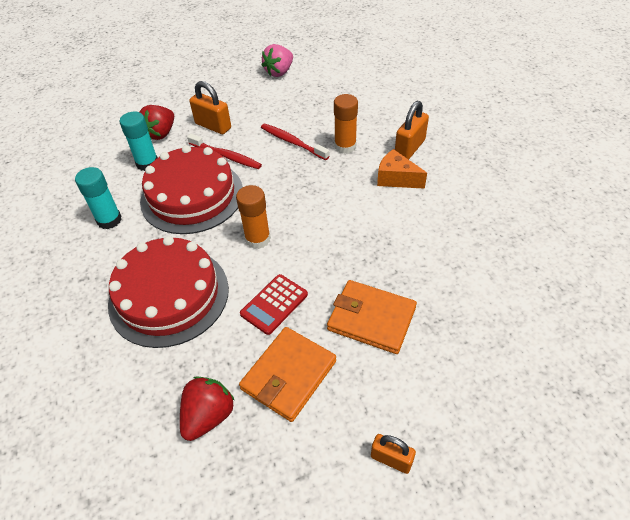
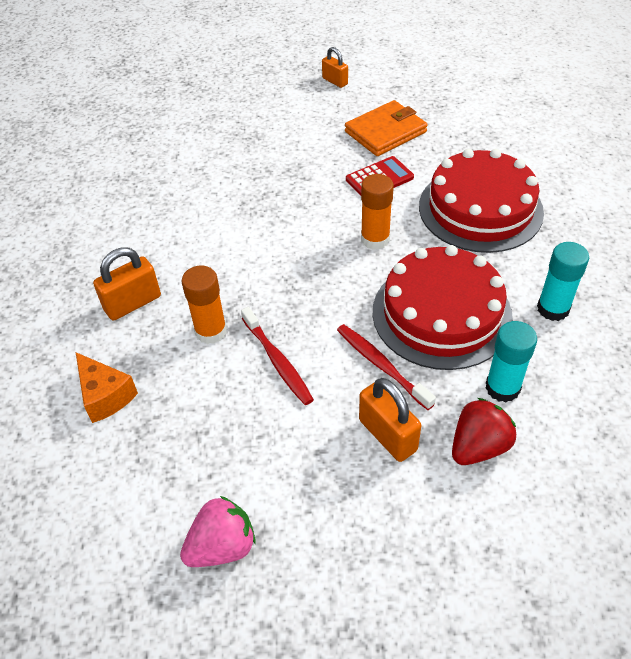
camera: 160 degrees left, 0 degrees up
(208, 416) = (455, 123): red strawberry -> none
(371, 319) = (300, 150): orange wallet -> none
(396, 179) = (182, 266): orange cheese -> orange cheese (105, 396)

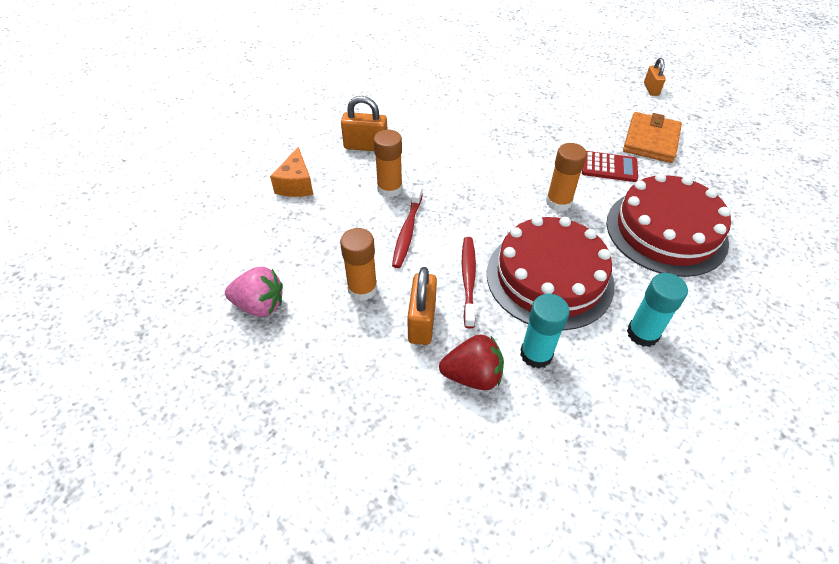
camera: 40 degrees right, 0 degrees up
(301, 448) = (362, 289): none -> orange glue stick
(385, 132) = (651, 140): orange wallet -> orange wallet turned 75 degrees counterclockwise

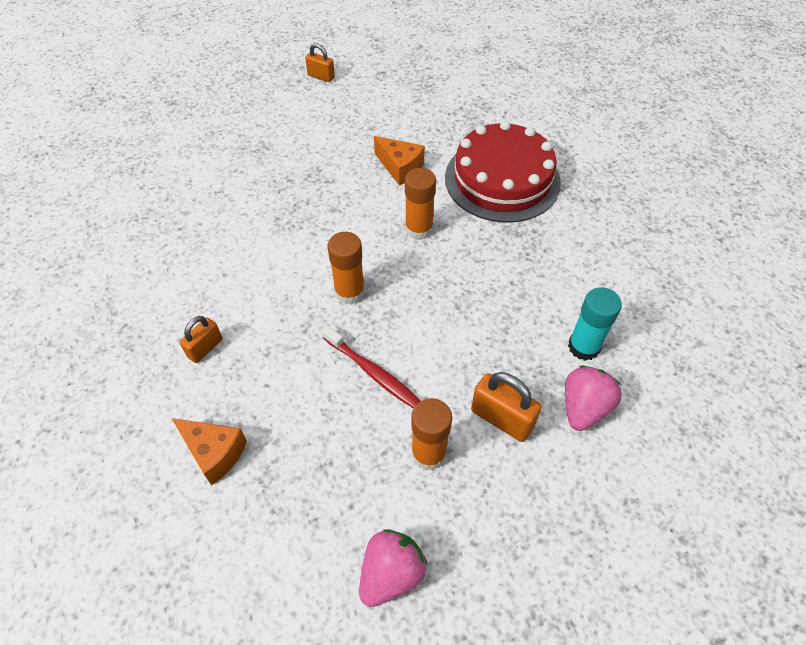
camera: 60 degrees left, 5 degrees up
(366, 146) = (205, 348): orange padlock -> orange padlock, size x0.65
(389, 189) = (296, 358): orange glue stick -> orange glue stick (349, 292)
(468, 279) = (471, 352): red toothbrush -> none
(472, 376) = (584, 408): red strawberry -> pink strawberry
(549, 278) = (505, 289): red cake -> none
(609, 167) = (400, 168): red calculator -> orange cheese
(642, 333) = (598, 262): turquoise glue stick -> none
(651, 140) = (388, 120): orange wallet -> none

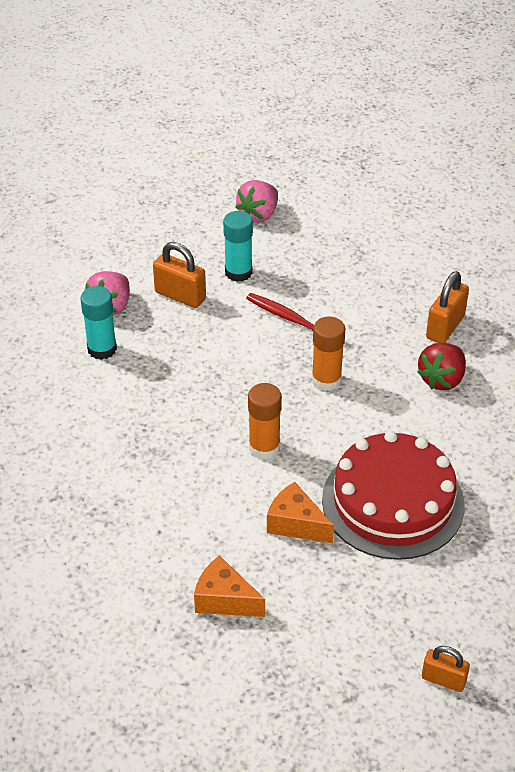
camera: 175 degrees right, 10 degrees down
(205, 348) = (445, 327): orange padlock -> orange padlock, size x1.55
(214, 453) = (404, 263): orange cheese -> orange cheese (224, 600)
(235, 285) = (442, 379): none -> red strawberry
(428, 453) = (238, 272): orange glue stick -> turquoise glue stick
(502, 180) = (167, 516): red cake -> red cake (393, 502)

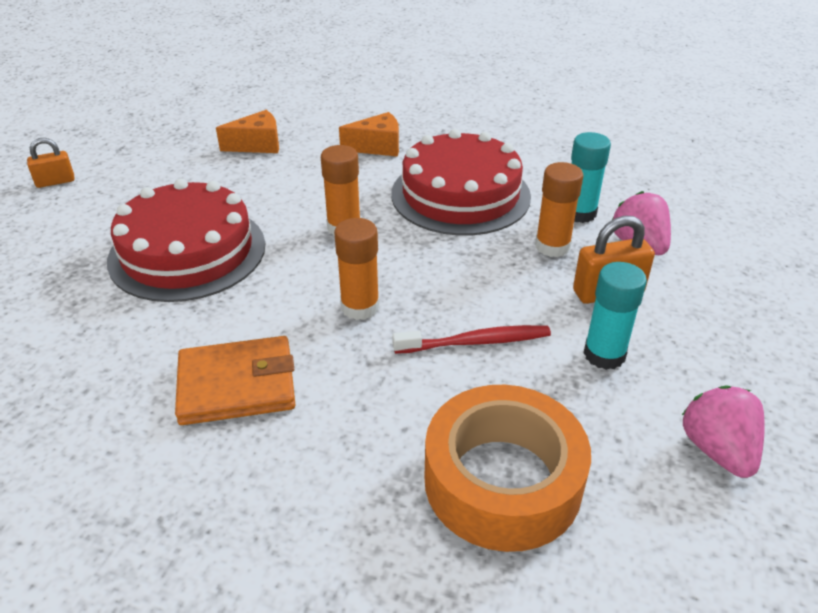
camera: 135 degrees right, 5 degrees down
(148, 419) = (460, 195): none -> red cake
(159, 340) = (552, 246): none -> orange glue stick
(295, 524) = (255, 199): orange cheese -> orange cheese (377, 147)
(363, 261) = (502, 481): none -> orange tape
(442, 379) = (237, 385): red strawberry -> orange wallet
(445, 327) = (293, 456): orange padlock -> none

